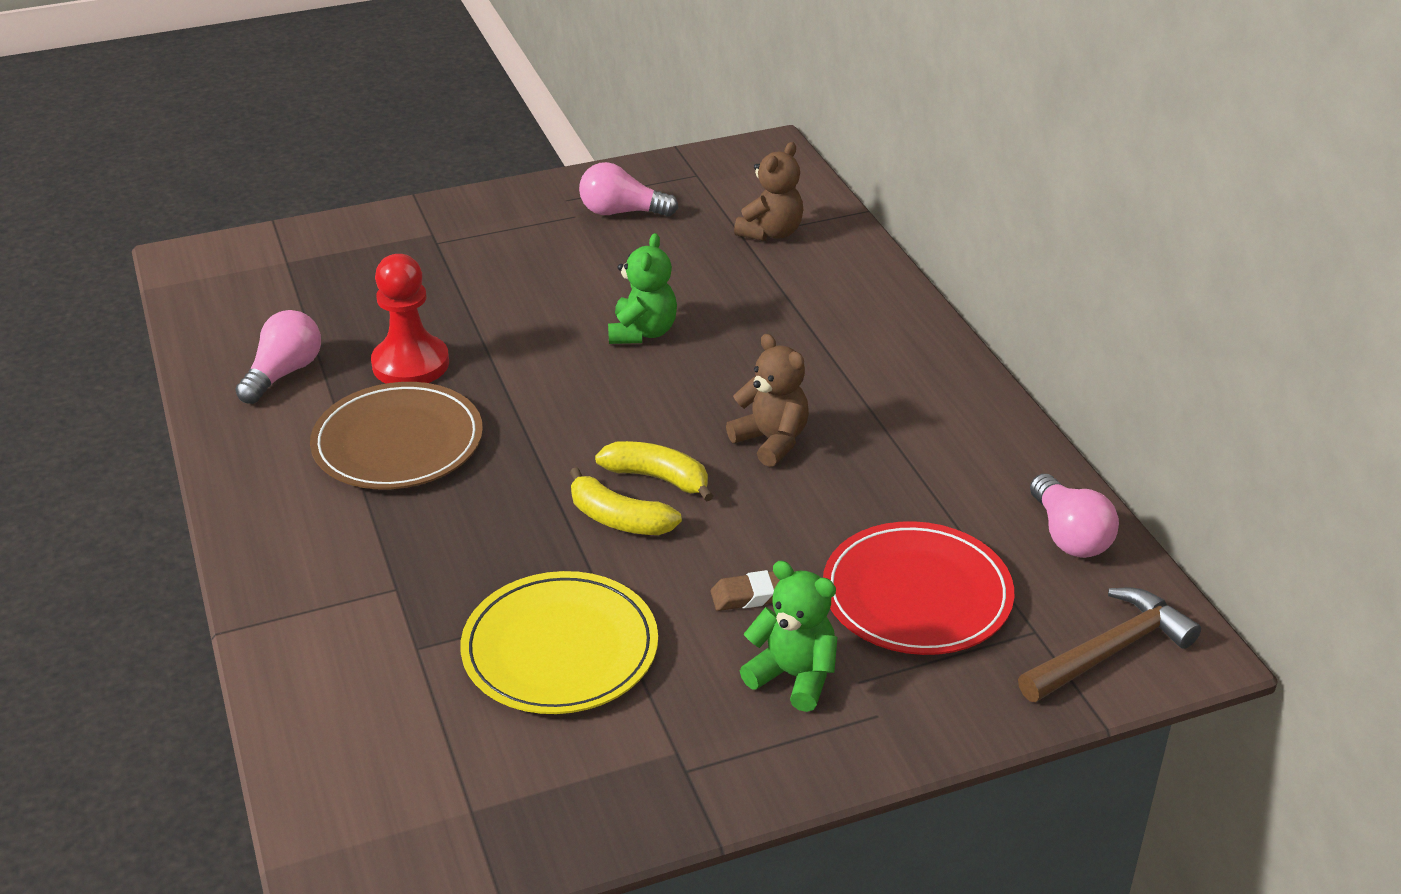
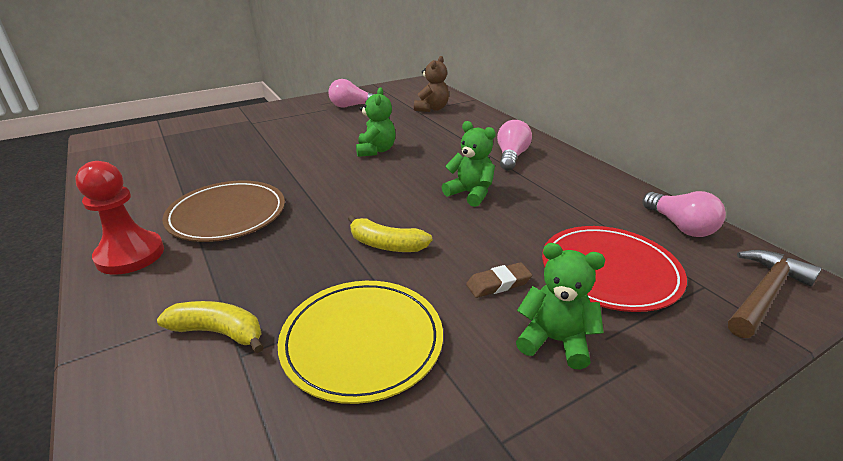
camera: 10 degrees left, 5 degrees down
(284, 373) = (152, 185): pink light bulb -> pink light bulb (511, 157)
(410, 364) = (236, 174): red pawn -> red pawn (130, 255)
(658, 478) = (406, 219): yellow banana -> yellow banana (219, 332)
(771, 441) = (470, 194): brown teddy bear -> green teddy bear

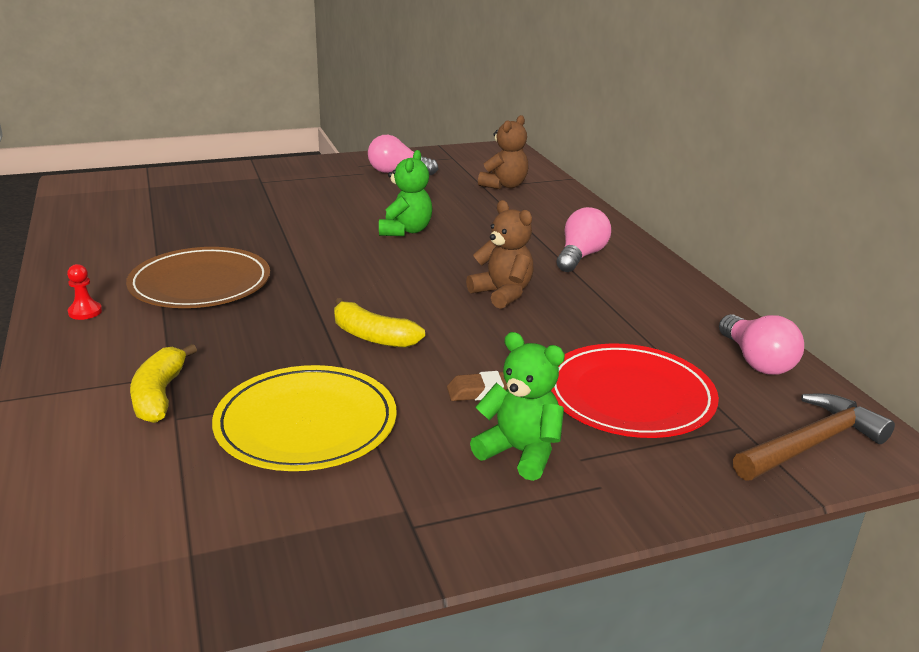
camera: 10 degrees right, 5 degrees down
(130, 255) = (85, 312): red pawn -> red pawn, size x0.45
(219, 332) = (159, 395): yellow banana -> yellow banana turned 120 degrees counterclockwise
(470, 194) = (502, 294): green teddy bear -> brown teddy bear

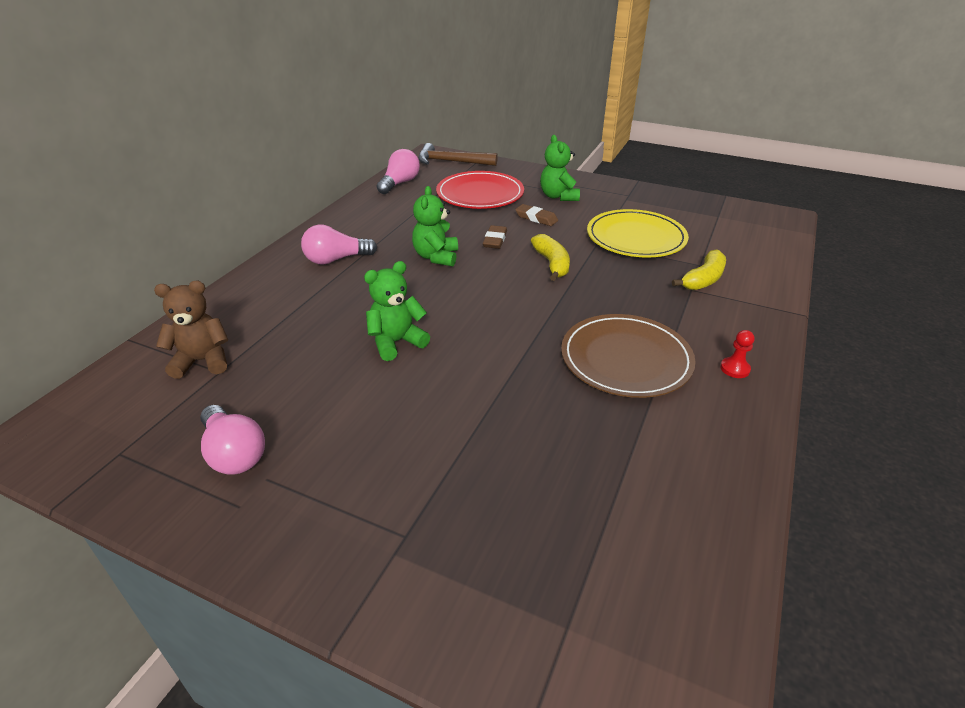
camera: 135 degrees left, 10 degrees up
(480, 336) = (495, 240): none -> brown eraser
(502, 294) = (436, 257): brown teddy bear -> green teddy bear

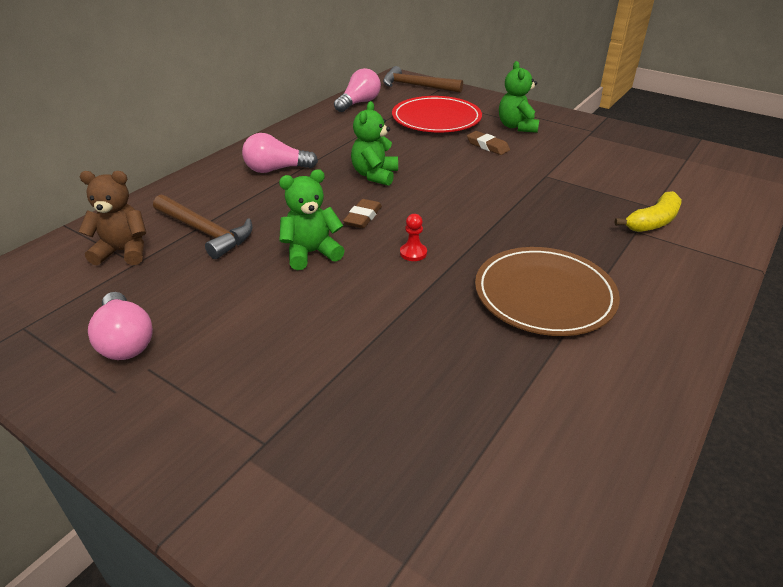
camera: 10 degrees right, 0 degrees up
(282, 331) = (205, 232): none -> brown hammer
(495, 240) = (439, 164): brown eraser -> brown eraser (363, 217)
(552, 264) = (491, 192): yellow banana -> none
(636, 238) = (589, 173): yellow plate -> none
(735, 369) = (664, 318): red pawn -> red pawn (413, 253)

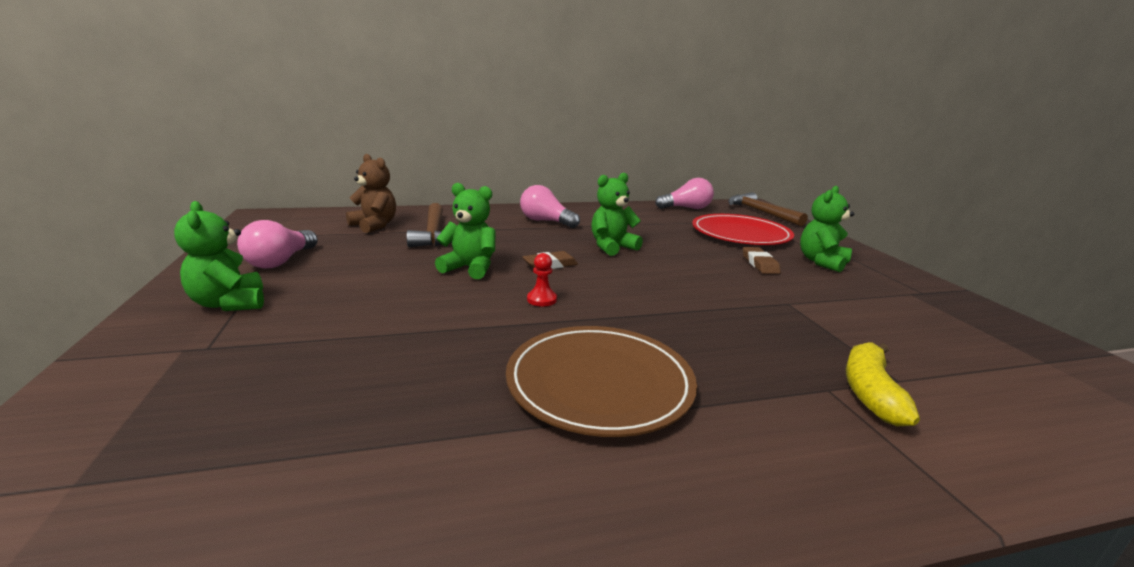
camera: 40 degrees right, 15 degrees down
(186, 404) = (229, 303): none -> green teddy bear
(652, 222) = (870, 392): yellow banana -> yellow banana turned 105 degrees clockwise

